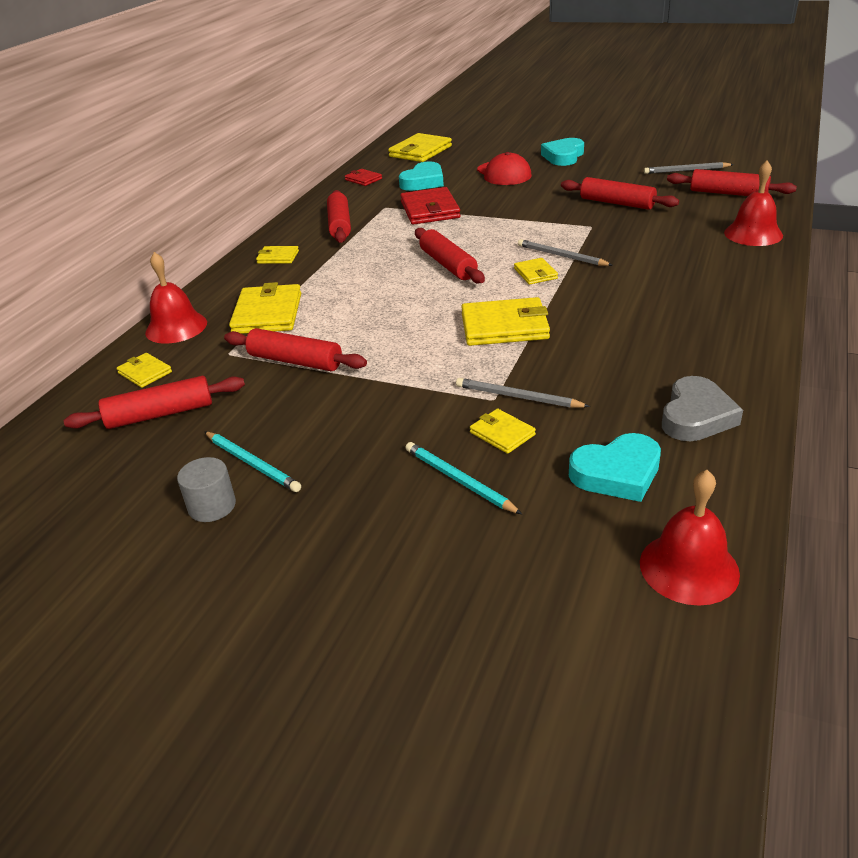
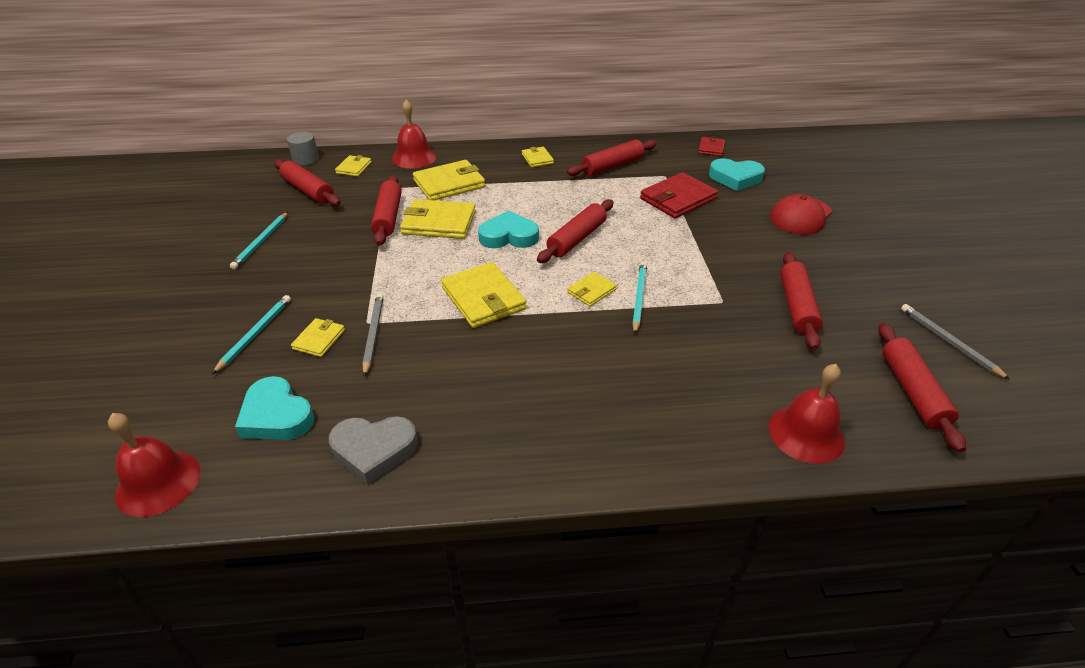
camera: 60 degrees right, 5 degrees up
(212, 506) = (215, 243): grey cylinder -> grey cylinder (306, 159)
(420, 151) = (803, 156): yellow wallet -> yellow wallet (439, 223)
(561, 256) = (639, 298): grey pencil -> turquoise pencil
(563, 156) = (888, 241): turquoise heart -> turquoise heart (508, 236)

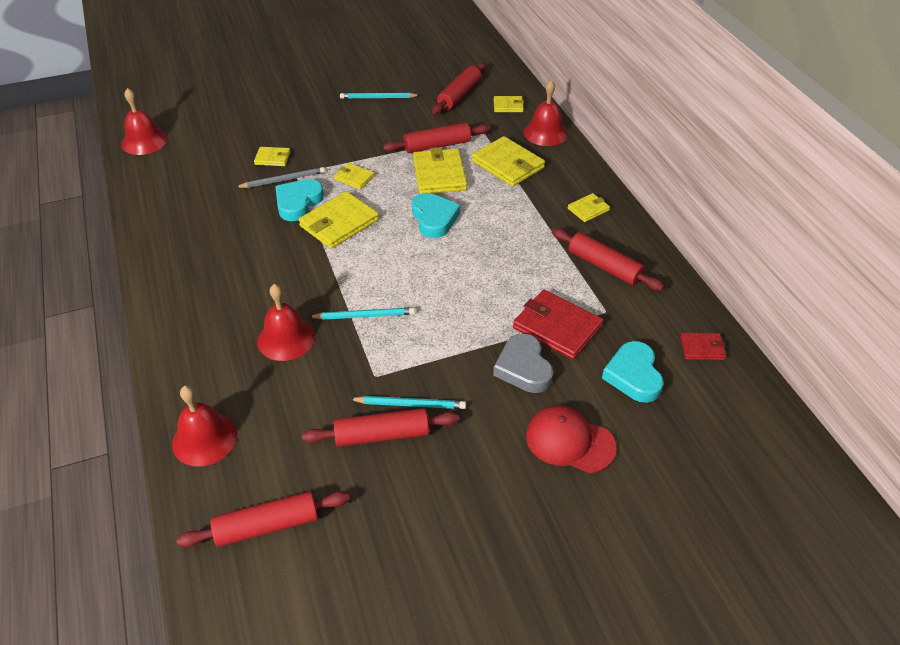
camera: 75 degrees right, 5 degrees up
(255, 334) = (272, 131): turquoise pencil -> turquoise pencil (410, 404)
(276, 416) = (198, 164): turquoise heart -> turquoise heart (298, 203)
(306, 159) = (508, 78): grey cylinder -> none
(374, 450) = (172, 211): grey heart -> grey heart (523, 368)
(577, 239) = (446, 262): red rolling pin -> none
(591, 291) = (366, 284): yellow wallet -> yellow wallet (354, 178)
(661, 357) = (286, 338): none -> red bell
(948, 342) = (352, 571): grey pencil -> none

